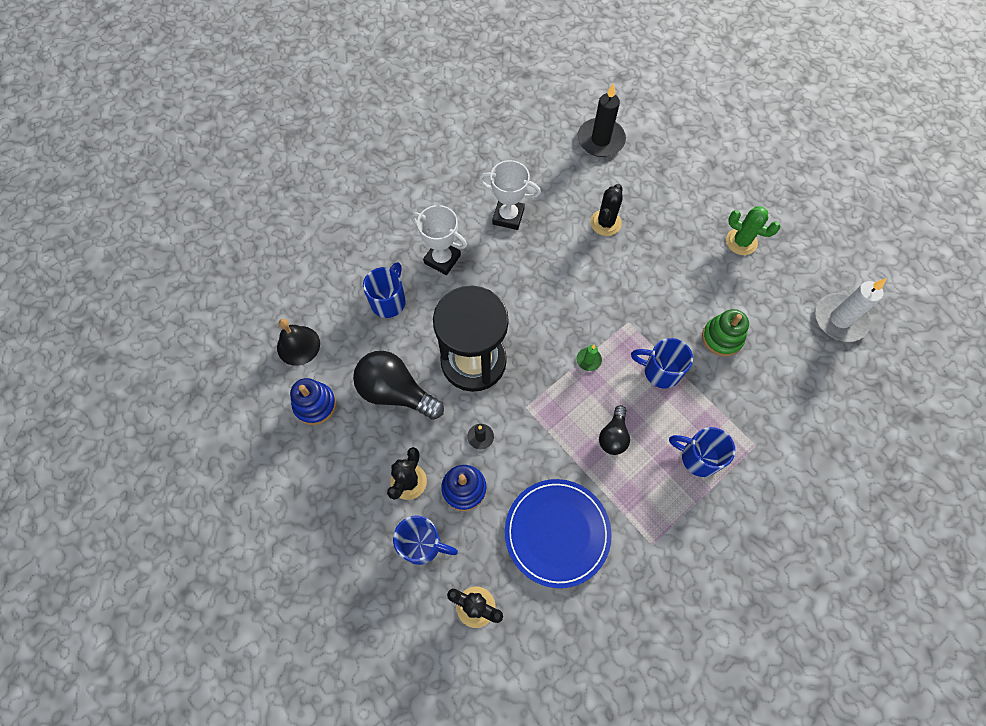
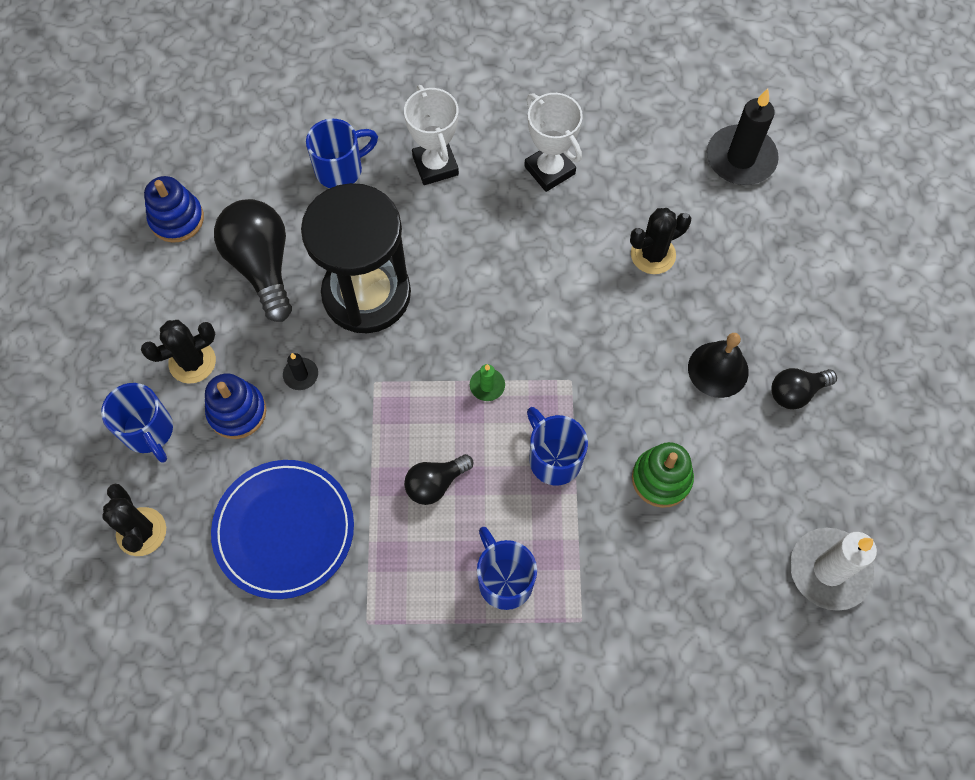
camera: 40 degrees right, 0 degrees up
(298, 345) = (214, 149): black bell -> black bell (718, 369)
(741, 242) = (796, 392): green cactus -> black light bulb

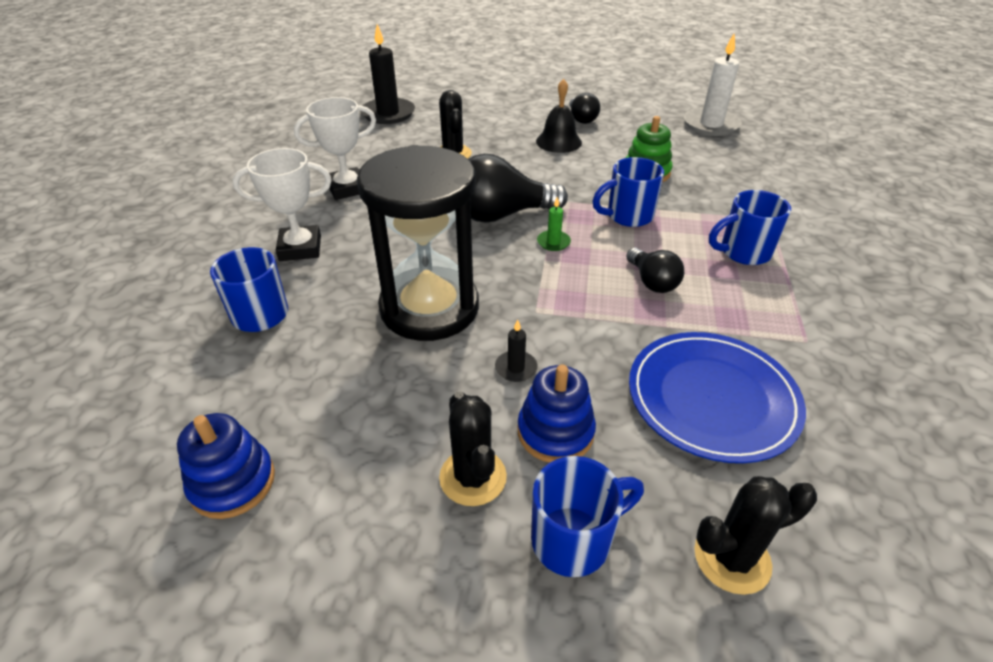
camera: 80 degrees left, 25 degrees down
(262, 266) = (355, 392): black light bulb -> black light bulb (501, 215)

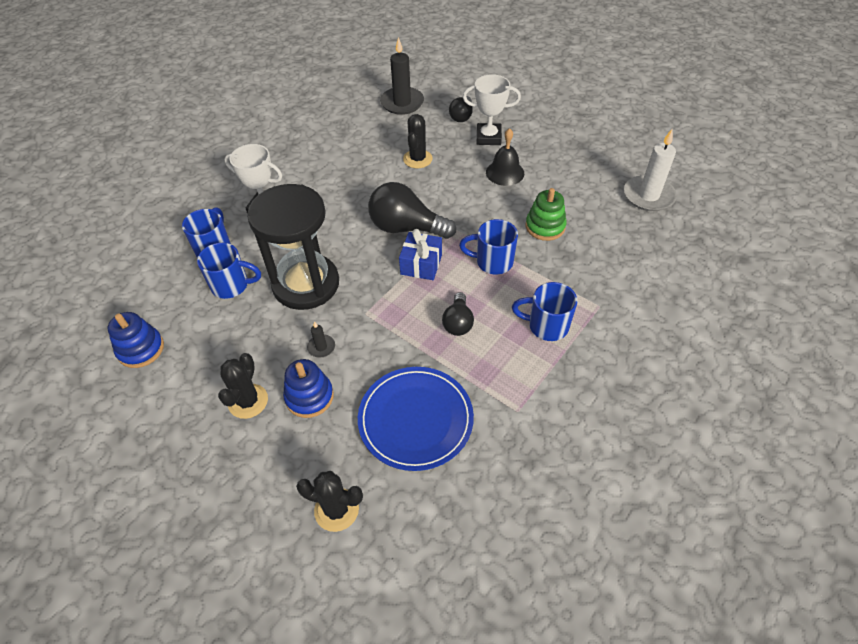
camera: 30 degrees right, 10 degrees up
(347, 188) = (325, 168): white trophy -> white trophy (488, 137)
(553, 242) = (421, 264): green candle -> blue gift
(574, 539) = (269, 458): blue mug -> blue mug (231, 285)
(581, 119) = (544, 154): black light bulb -> black light bulb (461, 116)

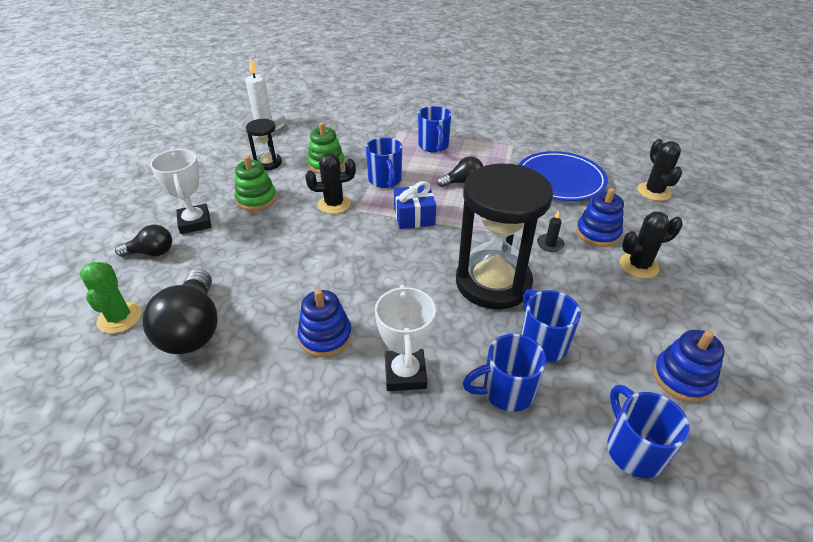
camera: 115 degrees left, 10 degrees down
(131, 289) = (633, 449): none -> blue mug
(322, 181) = (325, 336): none -> blue stacking toy
(402, 103) = (119, 318): black candle -> green cactus
(406, 228) = (371, 239): black light bulb -> black light bulb (193, 329)
(417, 159) = (251, 265): black cactus -> black cactus (334, 204)
(505, 172) = (256, 199): black bell -> green stacking toy
(566, 187) = (268, 163): none -> black hourglass

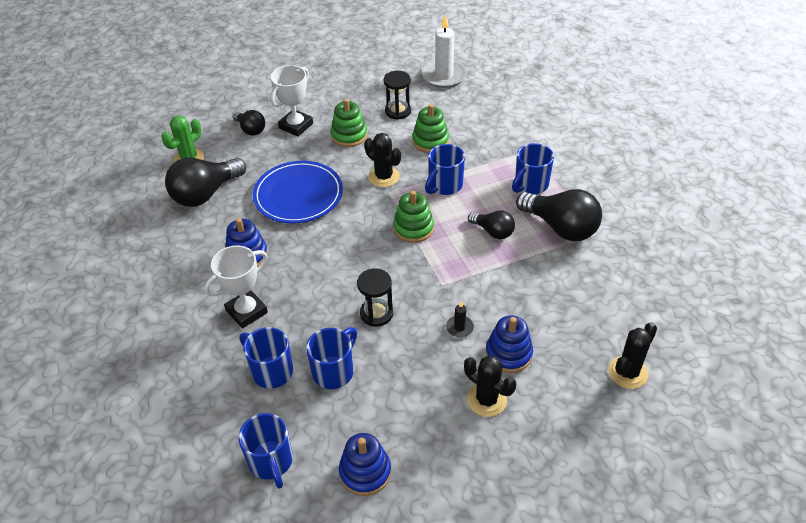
camera: 55 degrees right, 5 degrees up
(414, 217) = (413, 228): blue gift -> green stacking toy
(491, 154) = (561, 227): none -> black light bulb
(493, 282) = (376, 313): black hourglass -> black hourglass, size x0.47
(560, 179) = (571, 294): blue plate -> blue plate (298, 195)
(633, 449) = (271, 462): blue mug -> blue mug turned 120 degrees clockwise

